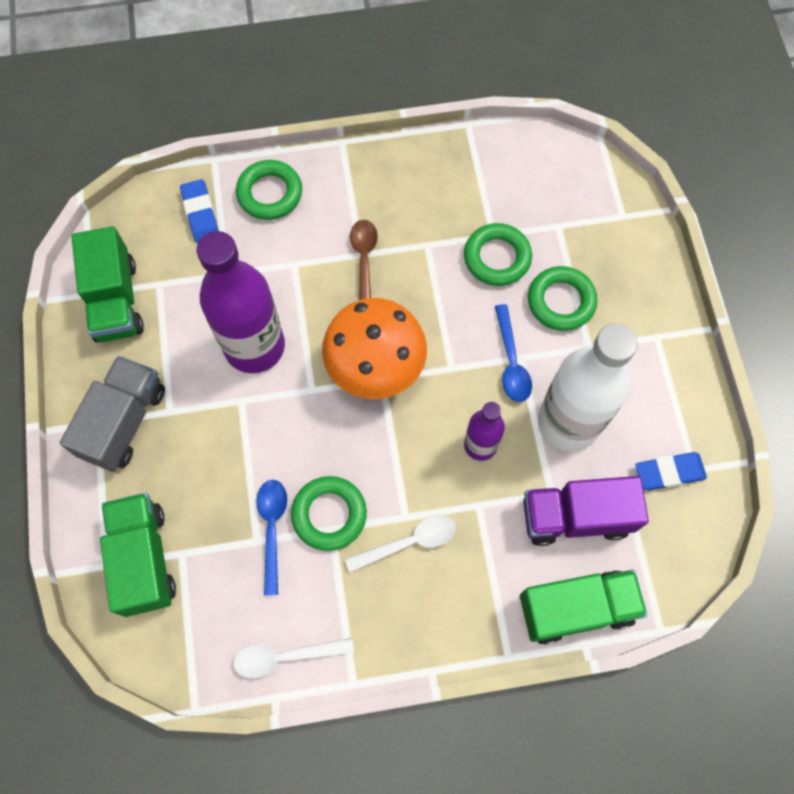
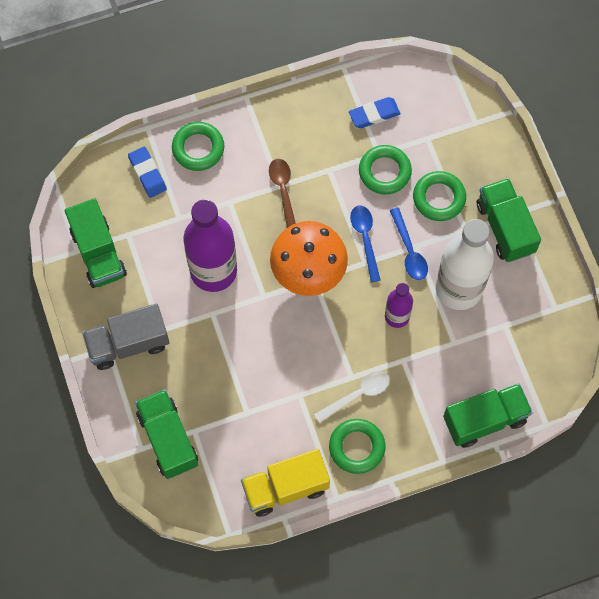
camera: 10 degrees left, 0 degrees up
(124, 422) = (128, 344): grey truck -> grey truck turned 120 degrees counterclockwise
(272, 529) = (256, 402): blue spoon -> blue spoon (365, 239)
(285, 656) = (285, 488): white spoon -> yellow truck
(329, 514) = (296, 385): green ring -> green ring (357, 447)
(575, 517) = (474, 356): purple truck -> none
(641, 353) = (505, 228): none -> green truck
(669, 472) = (537, 313): blue eraser -> blue eraser (374, 114)

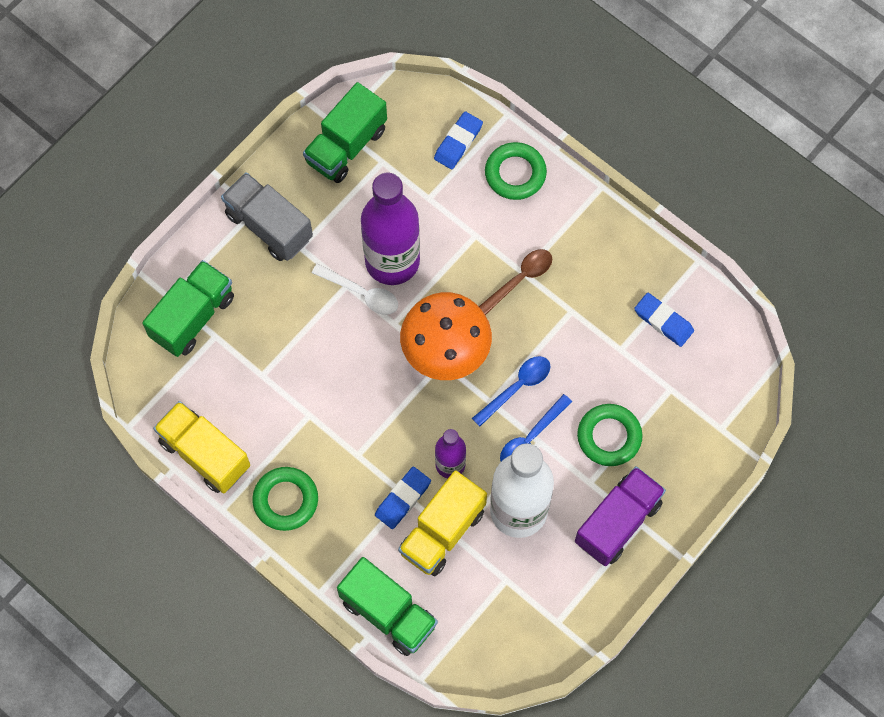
camera: 60 degrees right, 0 degrees up
(357, 395) = (342, 471): white spoon -> white spoon (361, 293)
(384, 172) = (604, 366): green ring -> none
(404, 363) = (403, 499): none -> blue eraser
(444, 349) = (442, 532): none -> yellow truck
(505, 228) = (617, 522): green truck -> purple truck

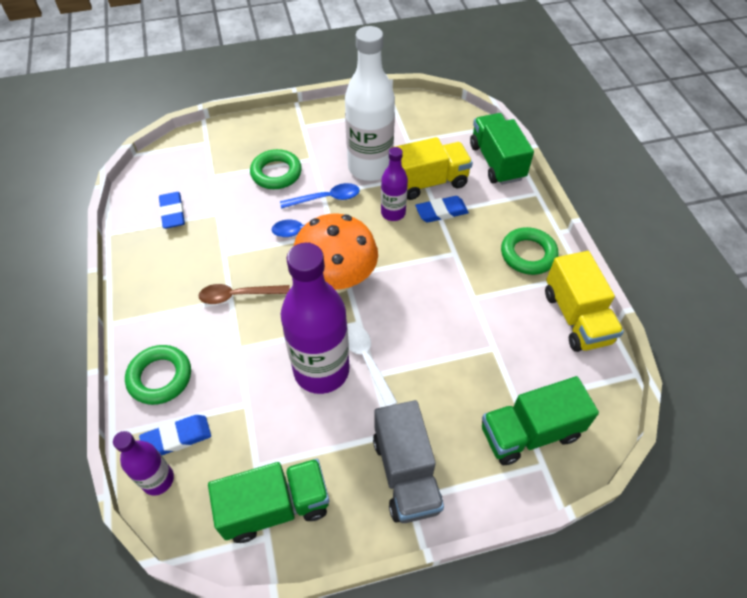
camera: 145 degrees left, 15 degrees down
(444, 109) = (158, 480): none -> purple bottle
(617, 522) = (315, 133): purple truck -> none

